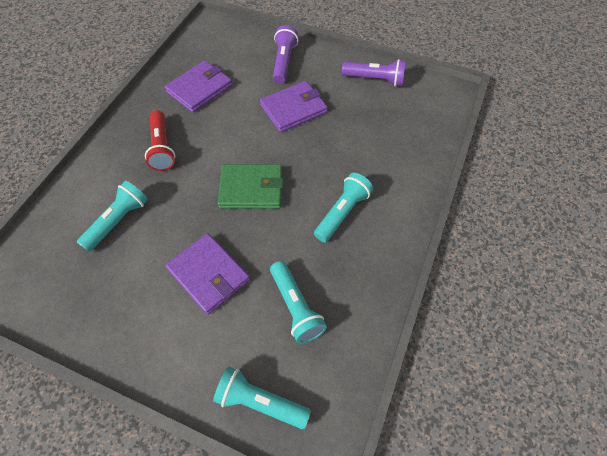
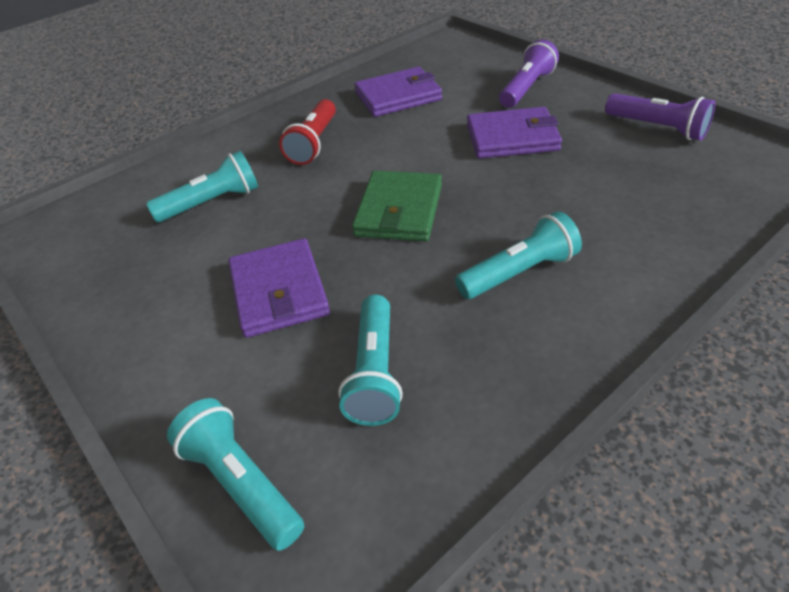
camera: 30 degrees right, 15 degrees down
(251, 189) = (399, 210): green wallet -> green wallet turned 75 degrees clockwise

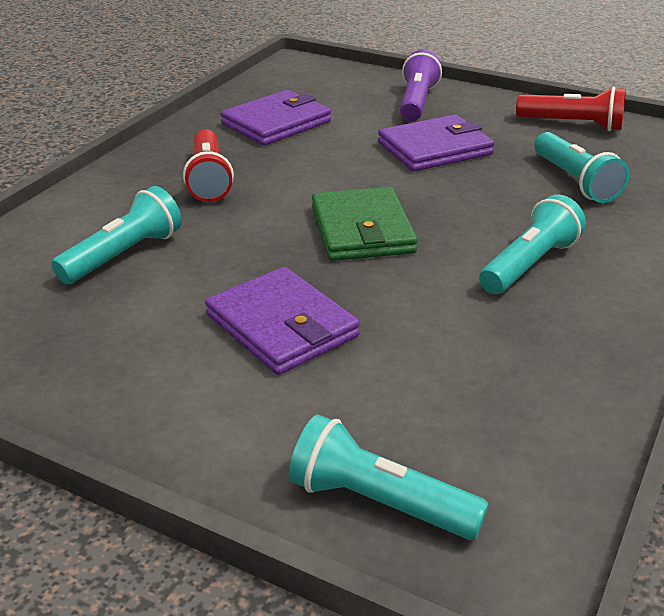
camera: 25 degrees left, 10 degrees down
(375, 372) = (447, 375): turquoise flashlight -> turquoise flashlight (575, 181)
(657, 128) = (572, 124): purple flashlight -> red flashlight

